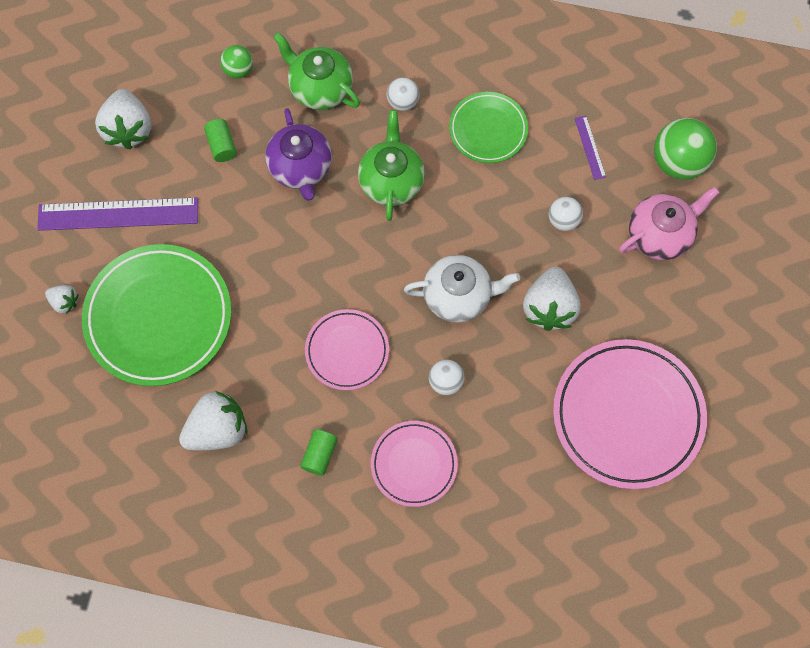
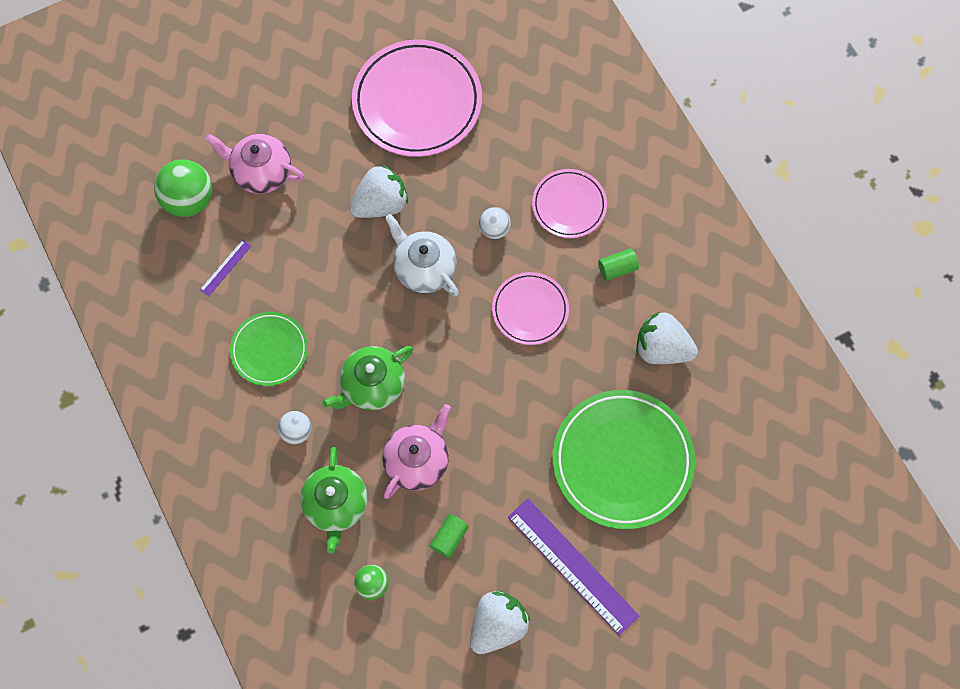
camera: 130 degrees left, 0 degrees up
(65, 302) = (673, 540): white strawberry -> none
(301, 168) = (417, 461): purple teapot -> pink teapot
(563, 220) = (303, 243): white ball -> none

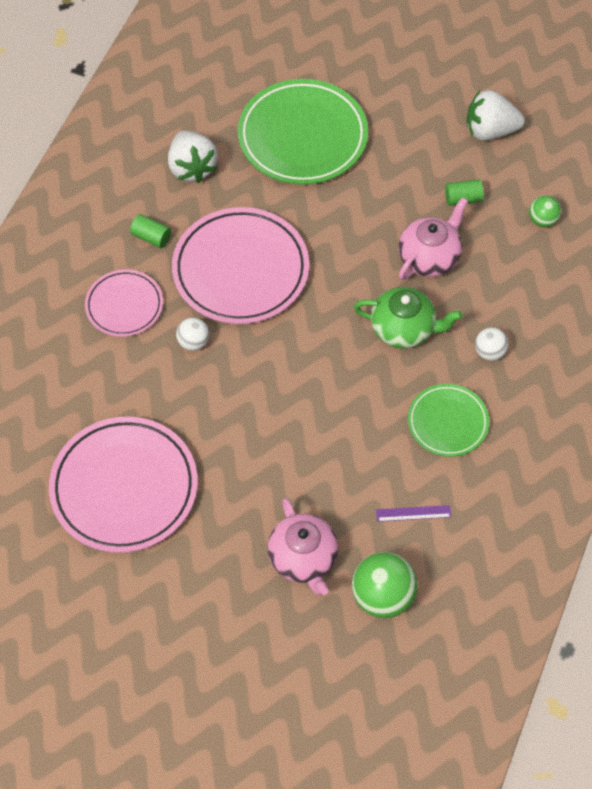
camera: 130 degrees left, 10 degrees down
(336, 505) = (514, 284): green teapot -> none
(380, 204) = (247, 441): white strawberry -> none
(417, 461) = (429, 257): pink teapot -> pink teapot turned 135 degrees clockwise
(424, 268) = (274, 366): white teapot -> none
(530, 310) = (240, 270): pink plate -> pink plate, size x1.78
(572, 566) = (406, 116): purple ruler -> none

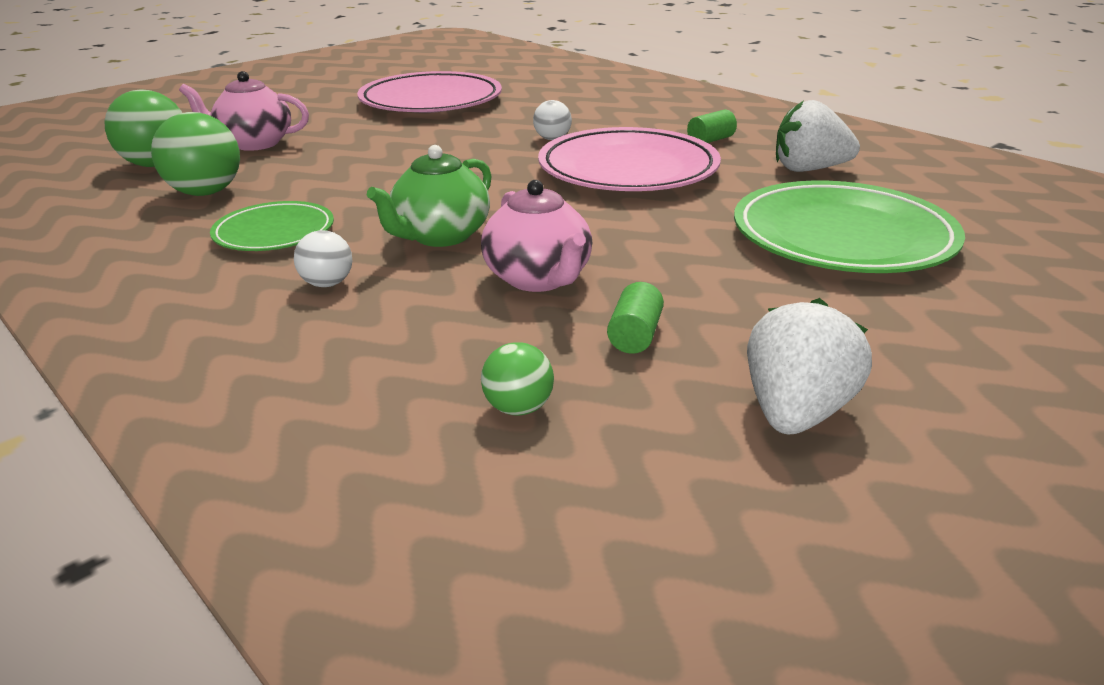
camera: 115 degrees right, 30 degrees down
(124, 305) = (628, 121): pink plate -> none
(413, 513) = (206, 193): purple ruler -> green ball

